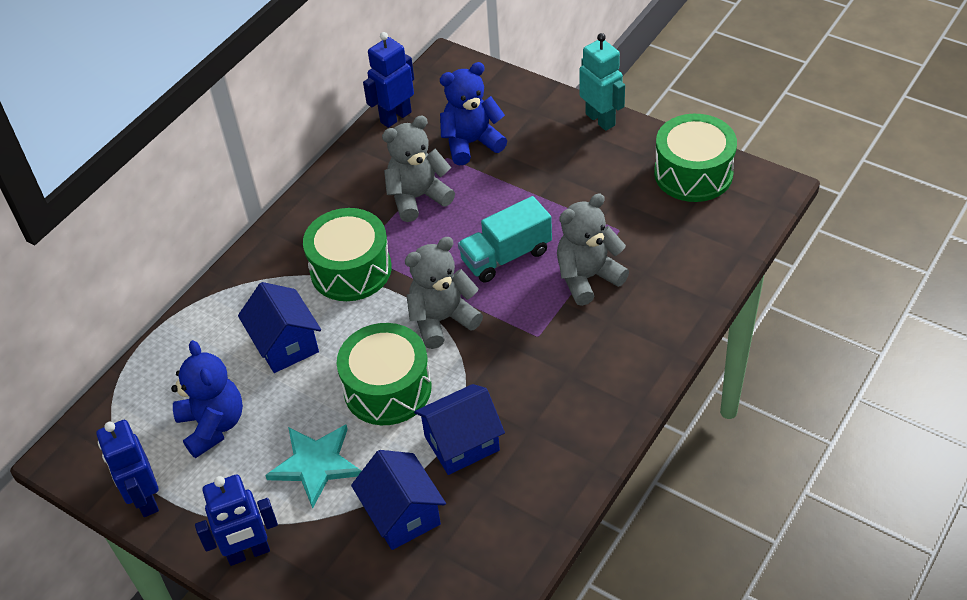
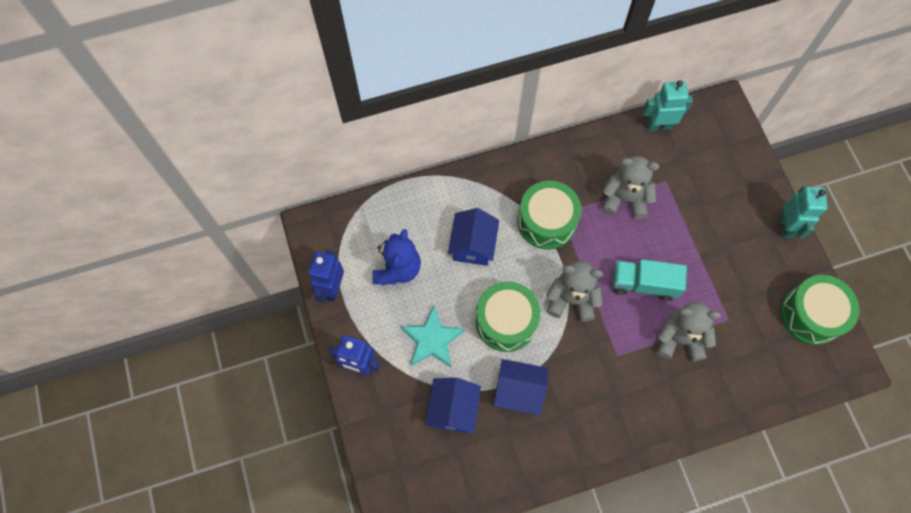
camera: 35 degrees right, 20 degrees up
(395, 117) = (658, 125): blue robot -> turquoise robot
(471, 143) = (689, 182): blue teddy bear -> none

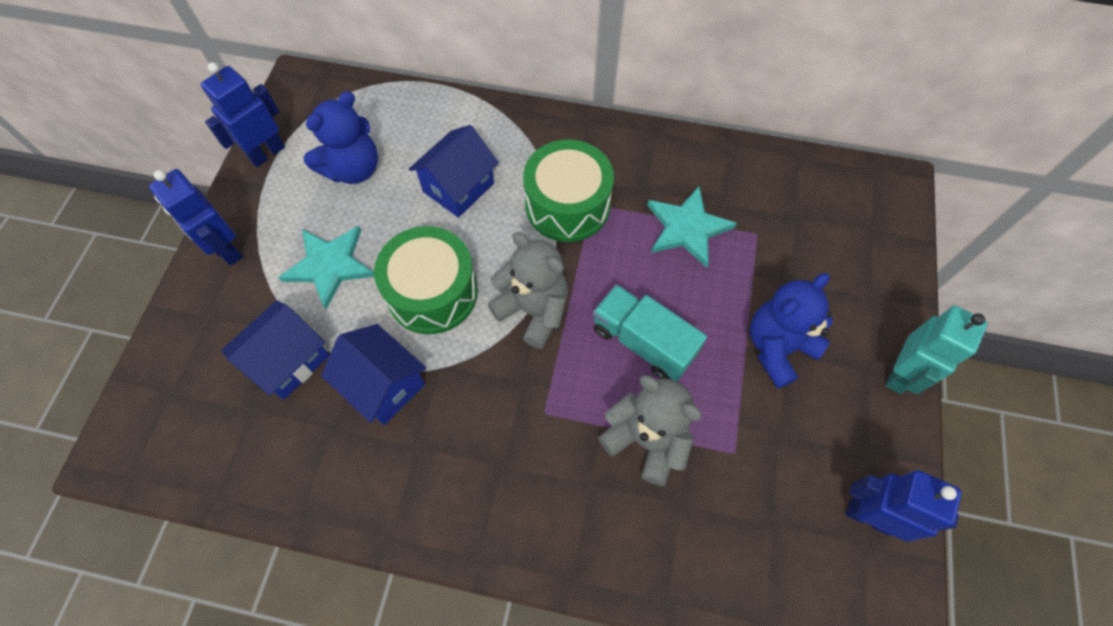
camera: 30 degrees right, 5 degrees down
(625, 199) = (687, 228): grey teddy bear -> turquoise star
(658, 125) = (789, 166): turquoise robot -> none
(716, 246) = (777, 348): none -> blue teddy bear
(811, 315) = (869, 516): green drum -> blue robot

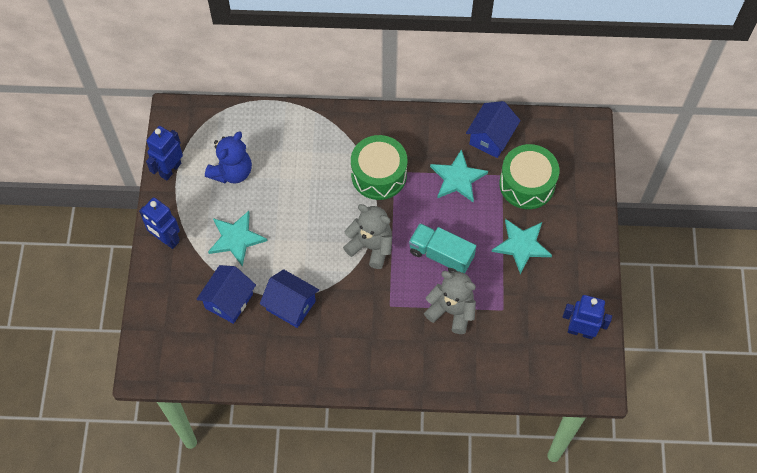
camera: 10 degrees left, 0 degrees up
(432, 292) = (305, 245): green drum -> green drum (527, 184)
(458, 187) = (305, 174): blue house -> blue house (491, 138)
(777, 348) = (522, 245): blue teddy bear -> turquoise star
(900, 374) = (595, 249): turquoise robot -> none

